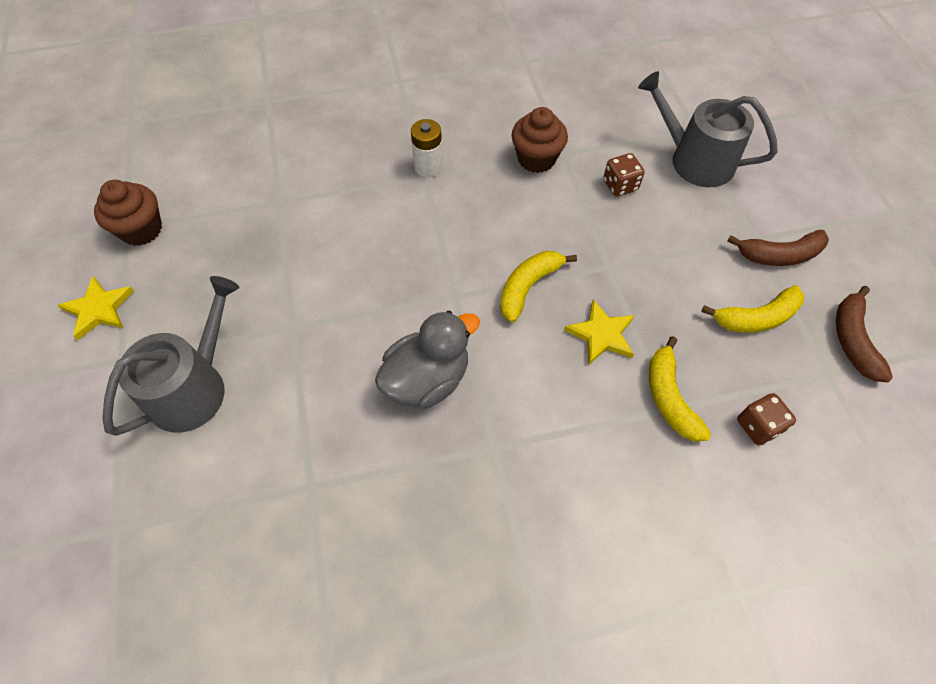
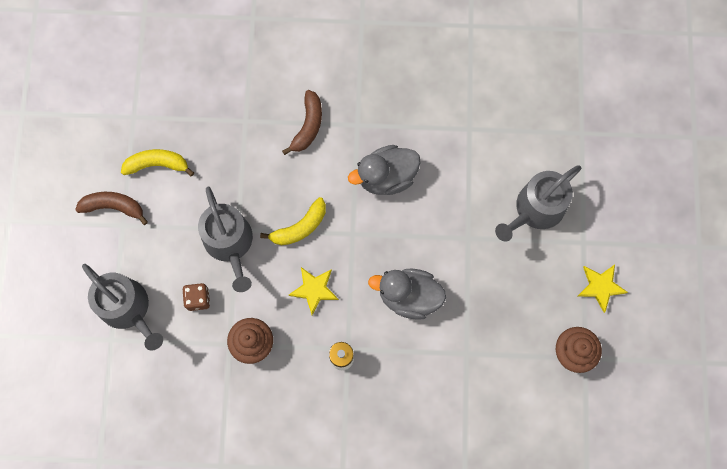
camera: 165 degrees left, 15 degrees up
(361, 242) = (409, 296): none -> grey duck
(601, 334) = (264, 179): yellow star -> yellow star (314, 290)
(610, 248) = (230, 244): none -> grey watering can
(669, 397) = (240, 127): yellow banana -> none
(758, 426) = (196, 97): brown dice -> none
(852, 340) = (105, 133): brown banana -> brown banana (308, 126)

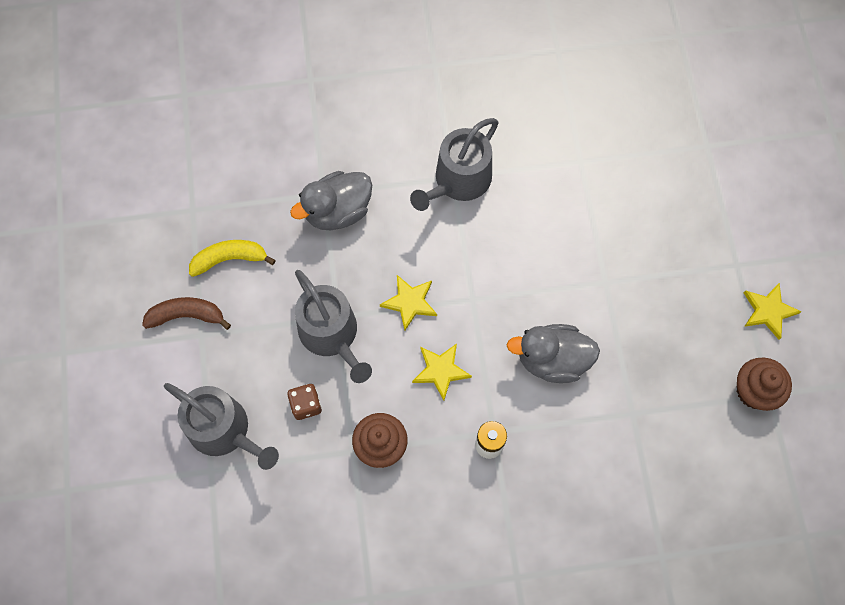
camera: 10 degrees left, 5 degrees down
(300, 227) = (410, 302): yellow banana -> yellow star
(308, 126) = (397, 188): brown banana -> none
(386, 177) = (498, 229): grey duck -> grey duck (337, 211)
(535, 210) = (675, 238): grey watering can -> grey watering can (458, 181)

